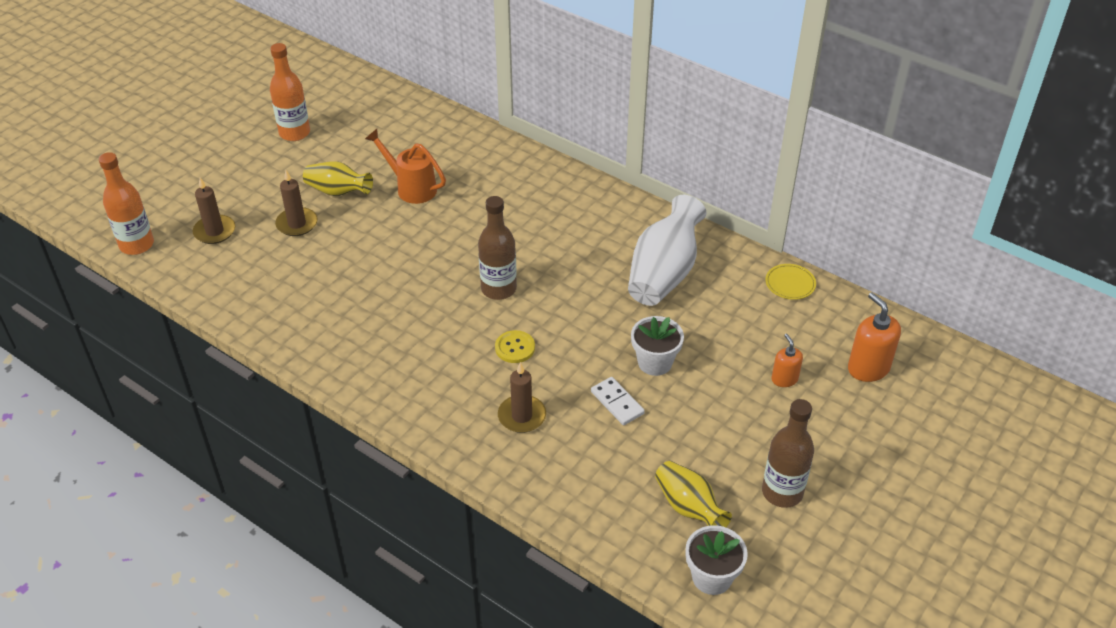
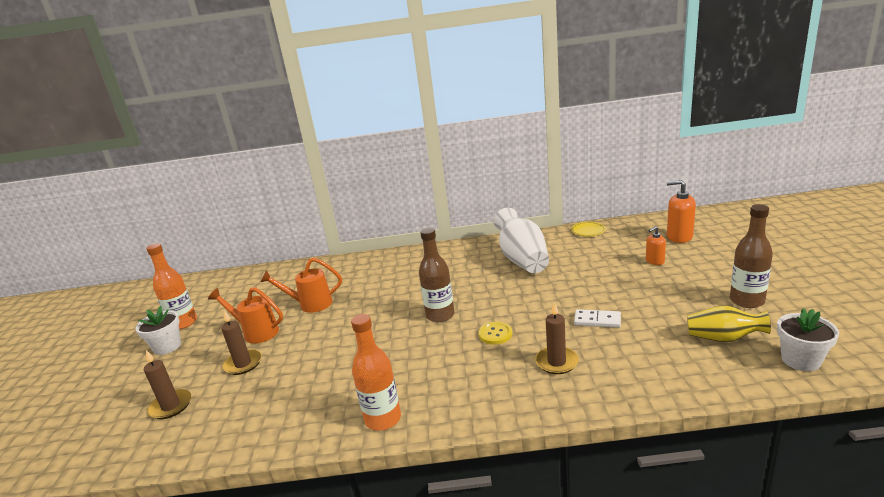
camera: 35 degrees left, 20 degrees down
(137, 245) = (95, 457): orange bottle -> orange bottle (383, 419)
(338, 191) = (256, 332): yellow vase -> orange watering can
(655, 362) = (583, 292): white flower pot -> white flower pot (167, 347)
(784, 379) = (654, 261): orange soap dispenser -> orange soap dispenser turned 60 degrees counterclockwise

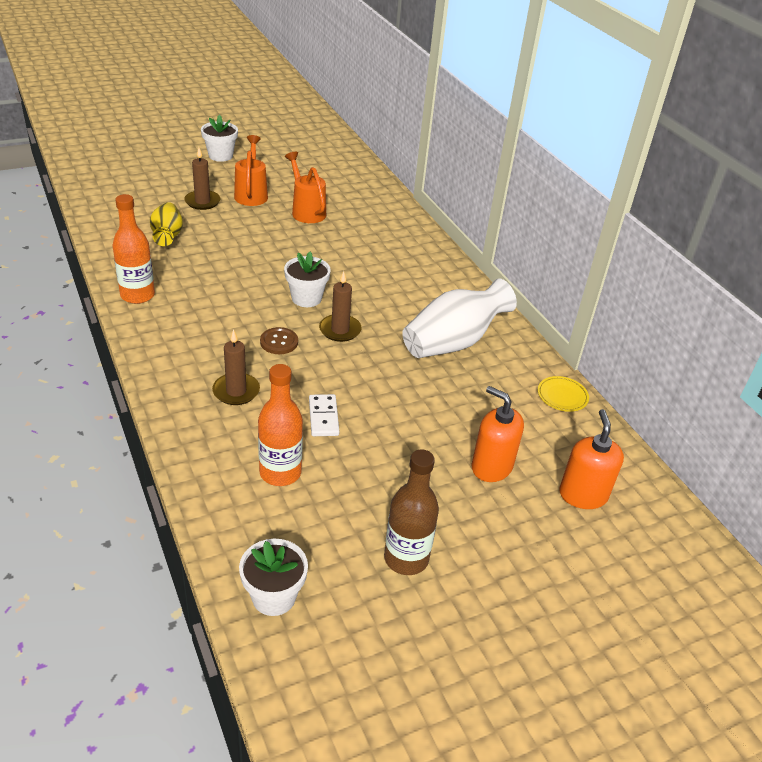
camera: 60 degrees right, 15 degrees up
(171, 406) = (143, 185): brown candle -> brown candle (340, 330)
(183, 323) = (258, 151): orange bottle -> orange bottle (280, 472)
(440, 315) = (306, 298): brown bottle -> white flower pot
(495, 334) = (279, 342): yellow button -> brown button
(654, 261) = (491, 467): orange soap dispenser -> orange soap dispenser, size x1.66
(723, 338) = (308, 527): yellow vase -> yellow vase (167, 236)

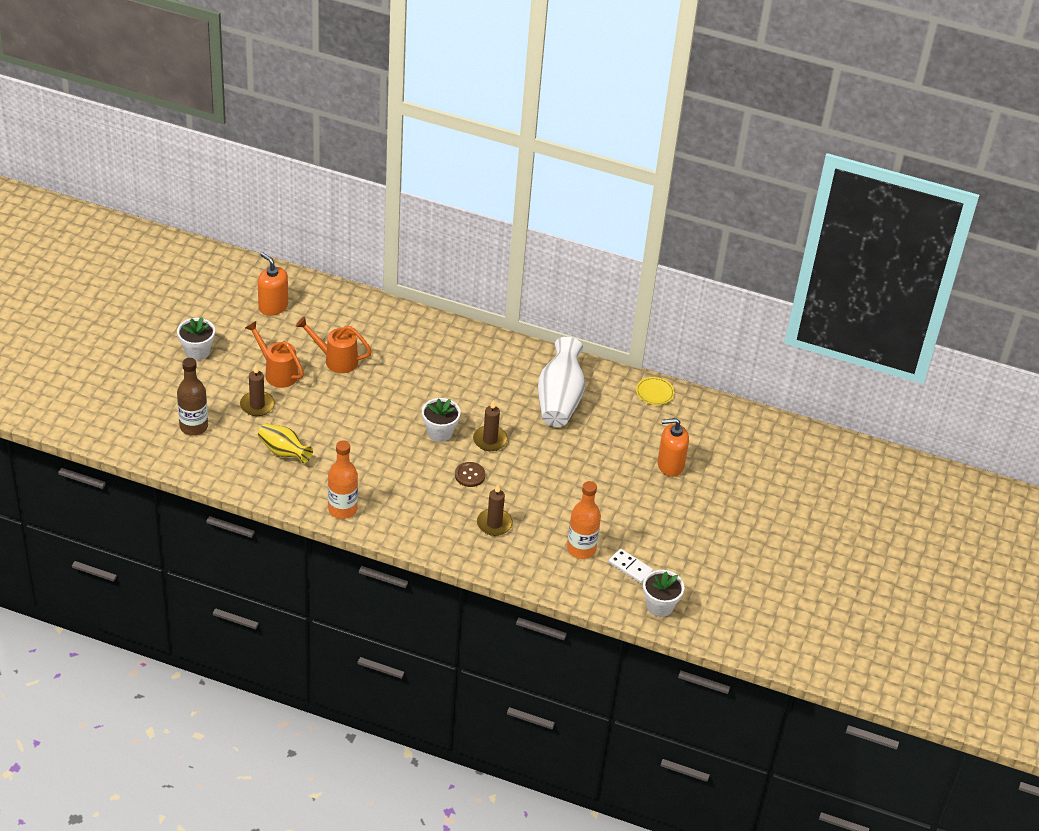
camera: 45 degrees left, 5 degrees up
(323, 417) = (558, 502): white domino -> white domino (630, 567)
(406, 558) = (690, 543): brown bottle -> brown bottle (193, 427)
(583, 495) = (726, 447): orange soap dispenser -> orange soap dispenser (273, 306)

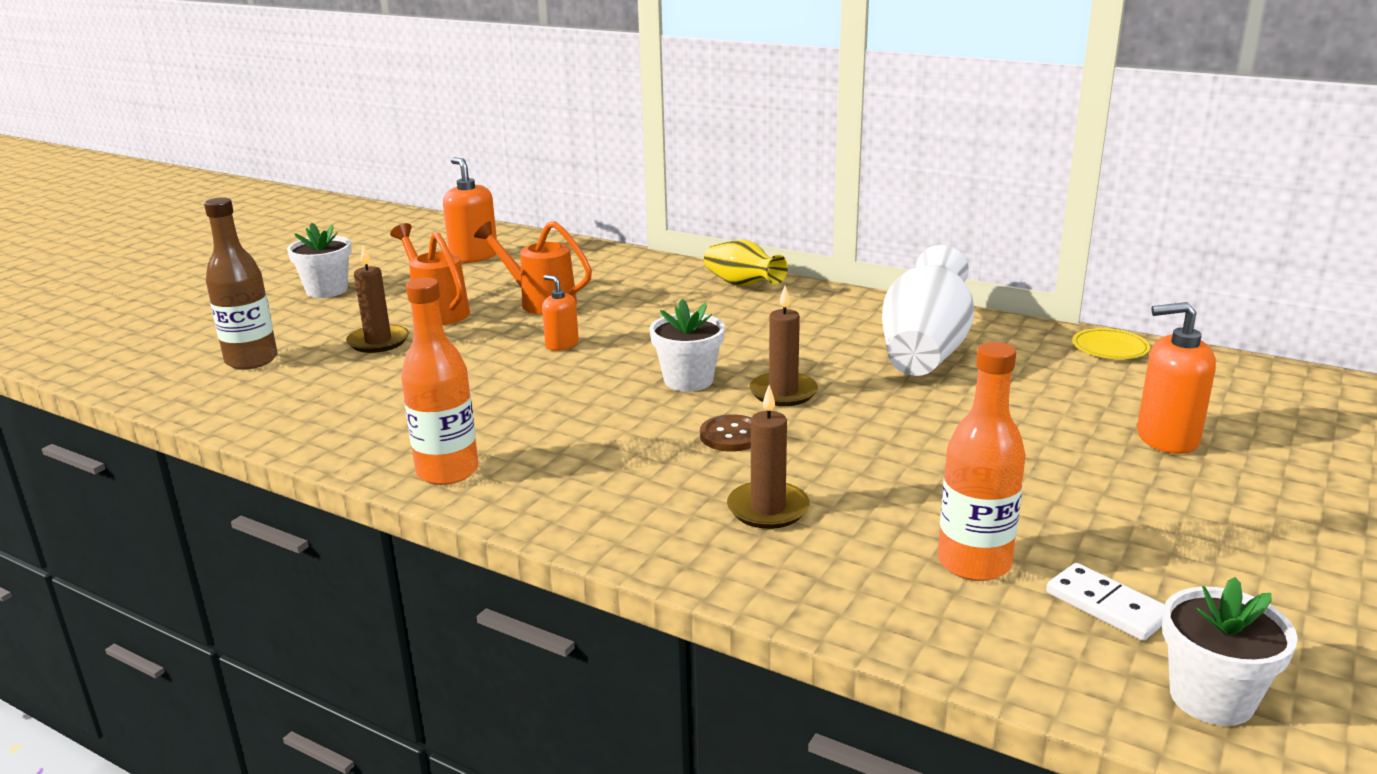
camera: 15 degrees right, 20 degrees down
(284, 452) = (385, 393): yellow vase -> yellow vase (742, 285)
(363, 403) = (562, 344): none -> orange soap dispenser

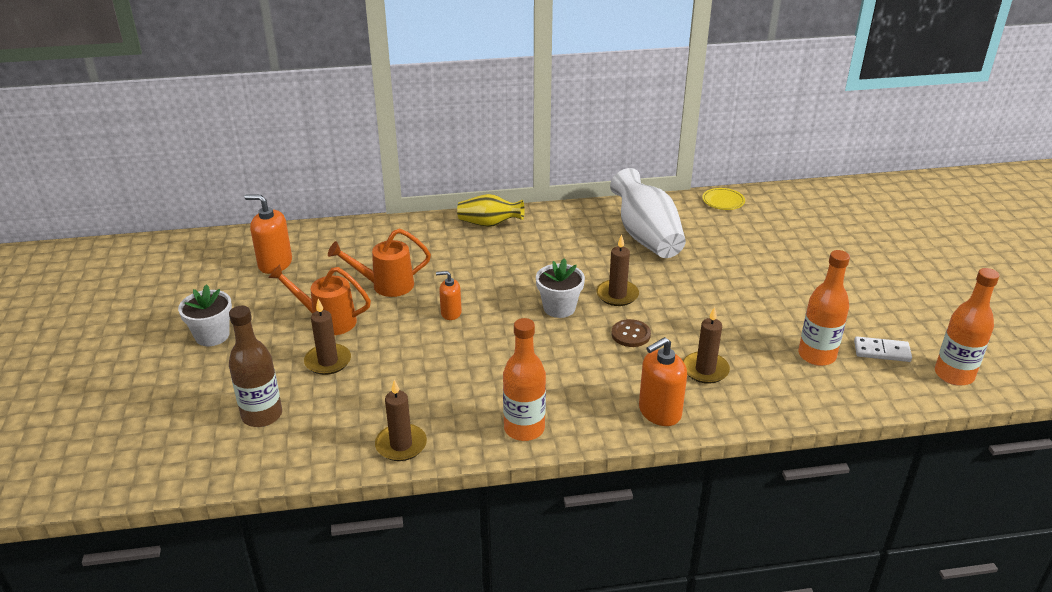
camera: 40 degrees left, 10 degrees up
(311, 432) = (401, 445): none -> brown candle
(1167, 438) = (805, 249): orange soap dispenser -> orange soap dispenser (659, 412)
(1211, 698) = (954, 375): white flower pot -> orange bottle

